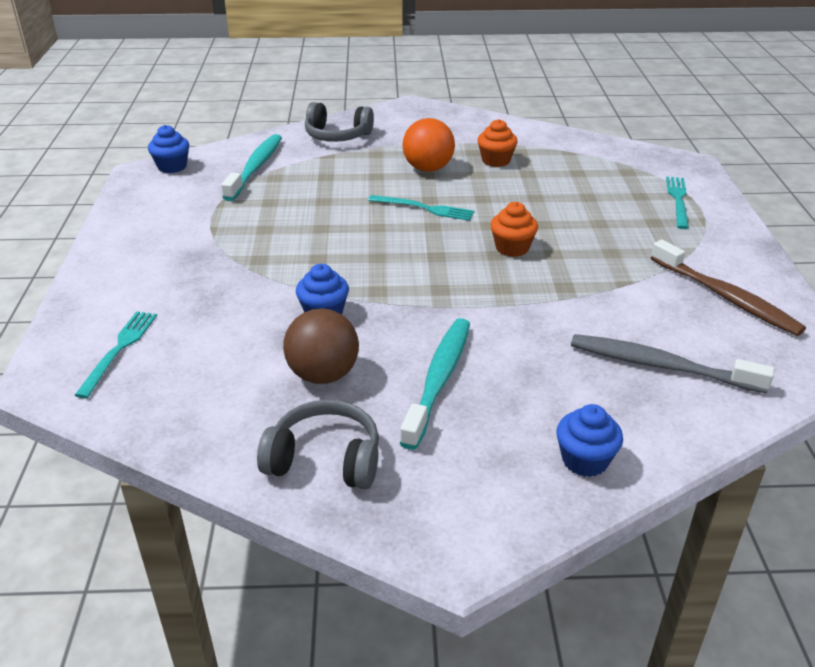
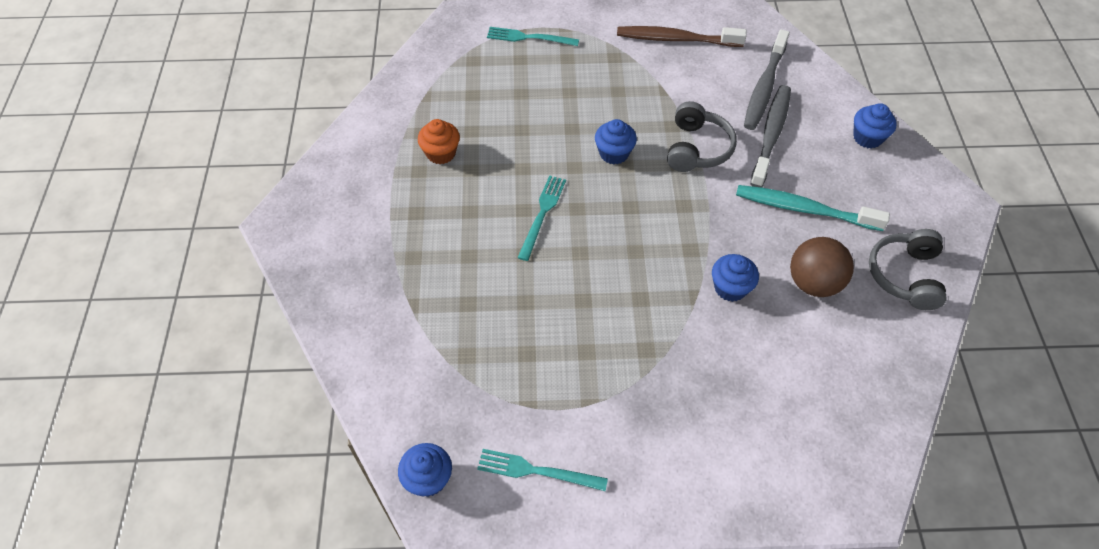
camera: 90 degrees left, 20 degrees up
(119, 350) = (810, 446): turquoise fork -> turquoise fork (537, 471)
(255, 168) = (439, 379): turquoise toothbrush -> none
(337, 136) = (358, 298): grey headphones -> grey headphones (697, 148)
(428, 169) = (455, 210): orange ball -> none
(512, 248) = (614, 153): orange cupcake -> blue cupcake
(568, 363) = (771, 135): none -> grey toothbrush
(726, 297) = (676, 39): brown toothbrush -> brown toothbrush turned 135 degrees counterclockwise

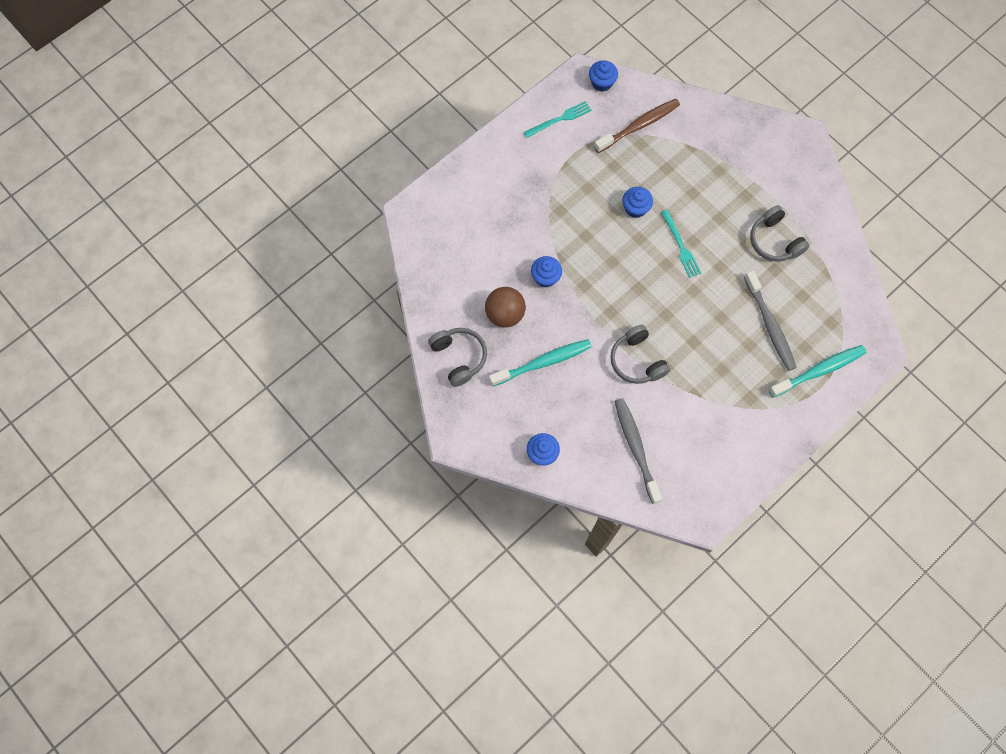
camera: 140 degrees right, 15 degrees up
(441, 153) = (774, 241): orange cupcake -> grey headphones
(529, 37) = (819, 371): turquoise fork -> turquoise toothbrush
(614, 153) = (680, 318): blue cupcake -> blue cupcake (635, 208)
(676, 39) = (726, 448): brown toothbrush -> brown toothbrush (638, 126)
(771, 135) = (602, 407): grey toothbrush -> grey toothbrush (770, 325)

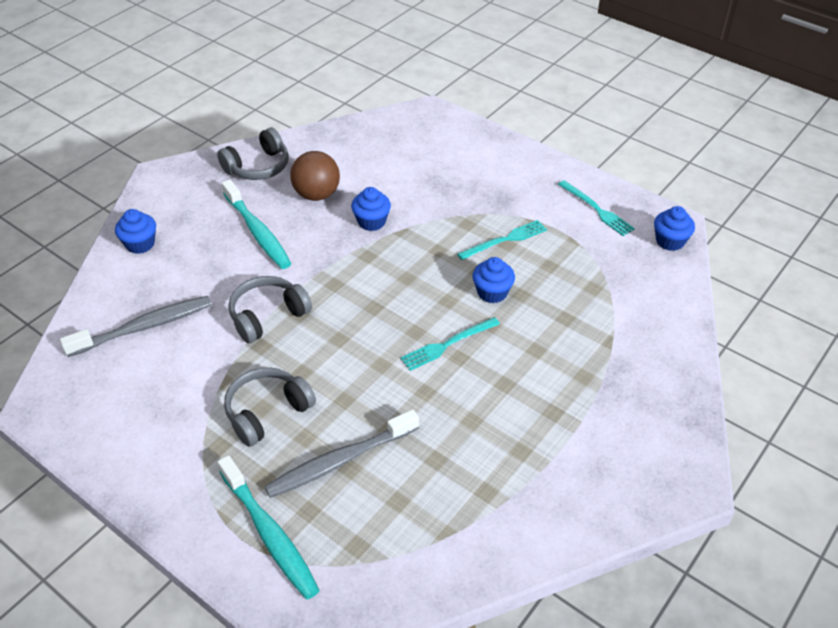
camera: 80 degrees right, 25 degrees down
(582, 188) = (505, 240): none -> turquoise fork
(638, 126) = (620, 283): brown toothbrush -> none
(774, 241) = (485, 455): grey headphones -> grey headphones (267, 412)

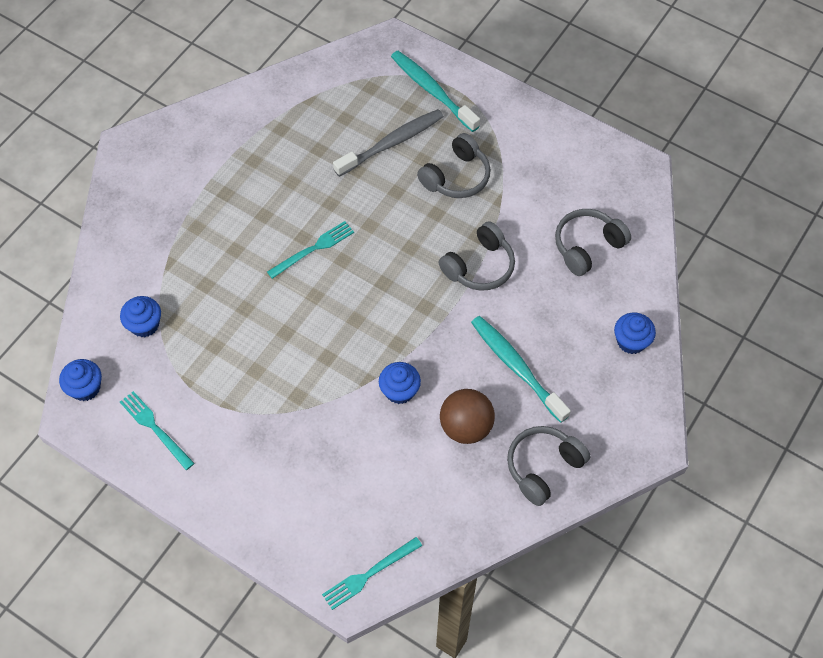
camera: 175 degrees right, 15 degrees up
(144, 327) = (587, 246): grey toothbrush -> grey headphones
(492, 292) = (272, 308): blue cupcake -> blue cupcake (144, 325)
(505, 240) = (257, 376): turquoise fork -> turquoise fork (369, 574)

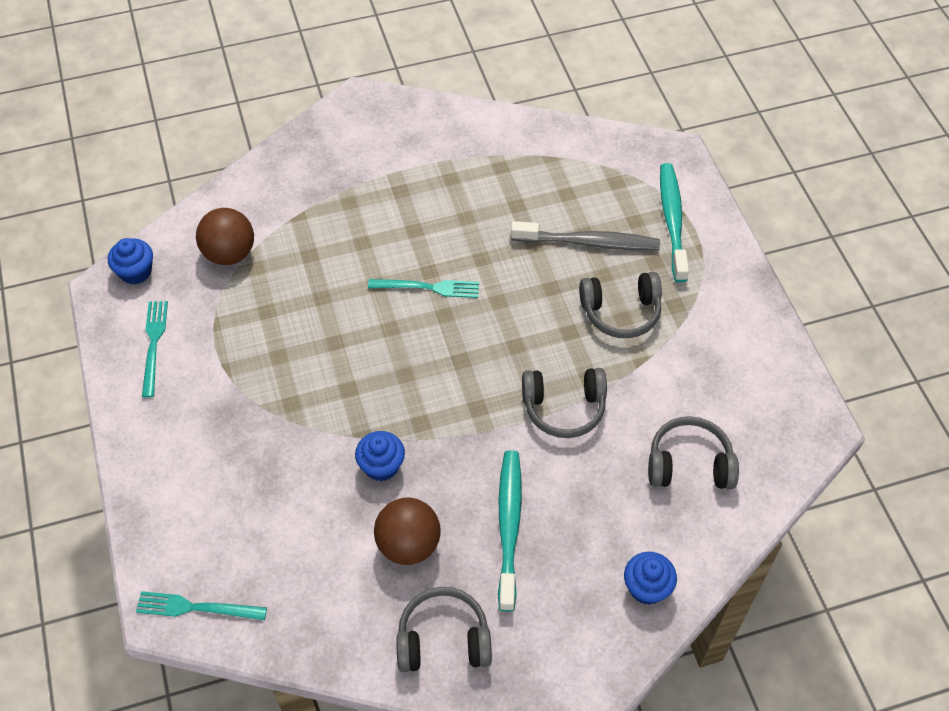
camera: 40 degrees right, 5 degrees down
(144, 325) = (229, 254): blue cupcake -> brown ball

